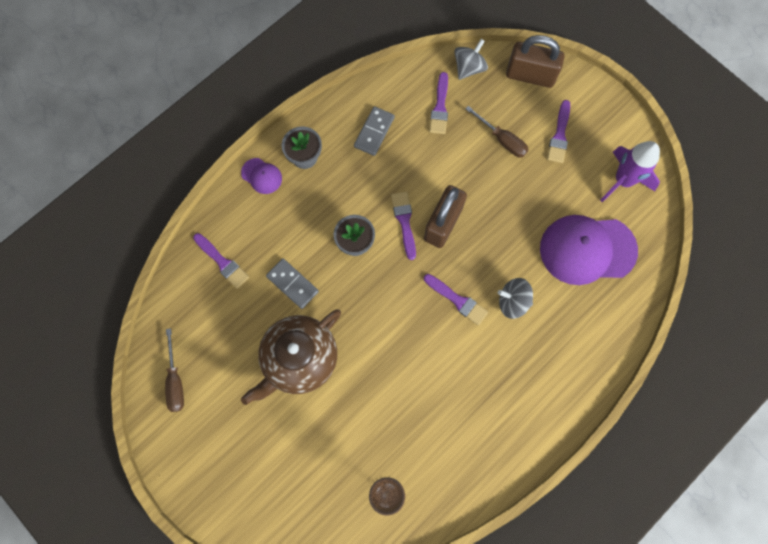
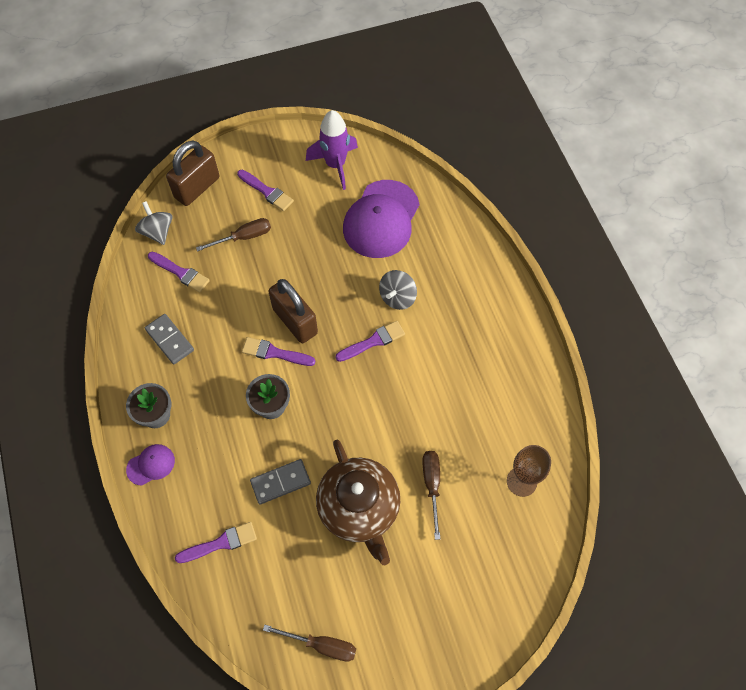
camera: 65 degrees left, 10 degrees down
(346, 413) = (432, 485): none -> brown screwdriver

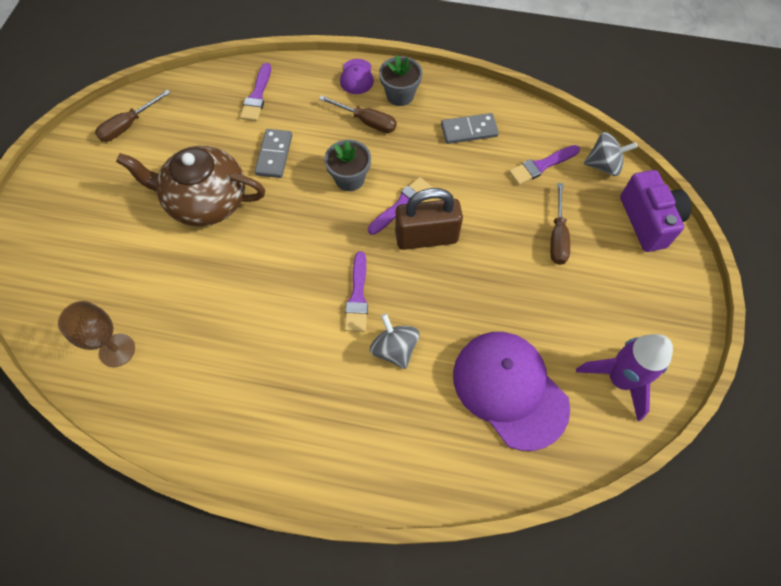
camera: 120 degrees right, 0 degrees up
(197, 187) = (648, 221): brown padlock -> purple camera
(267, 191) = (611, 285): purple brush -> none
(432, 485) = (178, 268): brown screwdriver -> brown screwdriver (367, 121)

